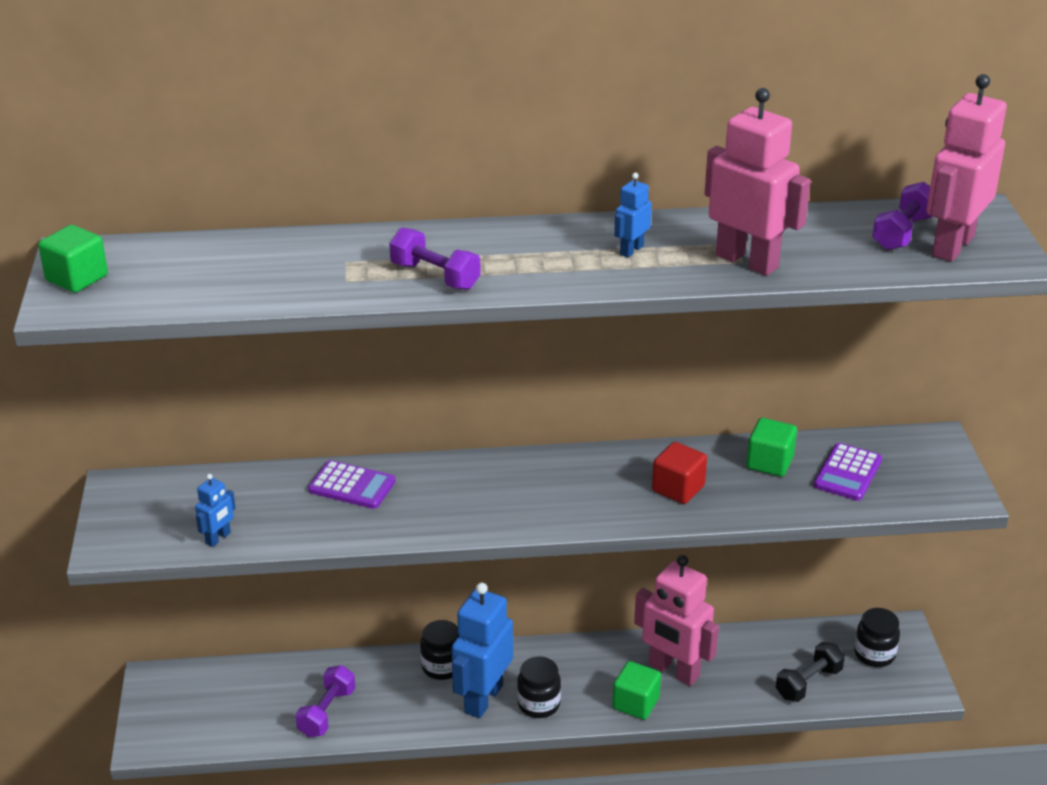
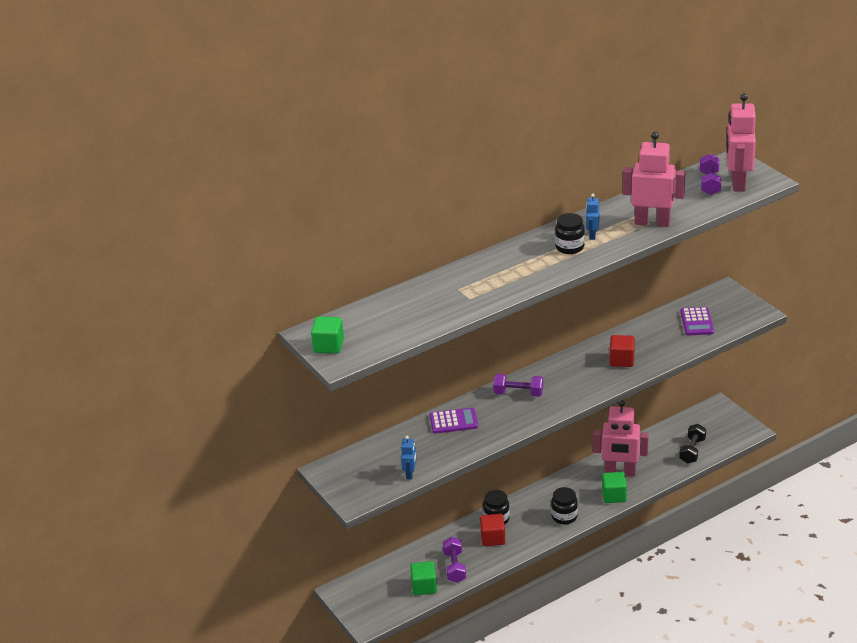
camera: 25 degrees left, 0 degrees up
(413, 693) = (493, 538): none -> red cube
(435, 276) = (512, 281): purple dumbbell -> purple dumbbell (518, 393)
(483, 699) = (532, 526): blue robot -> none
(769, 462) = (655, 330): green cube -> green cube (424, 586)
(874, 654) = (714, 423): black jar -> black jar (569, 247)

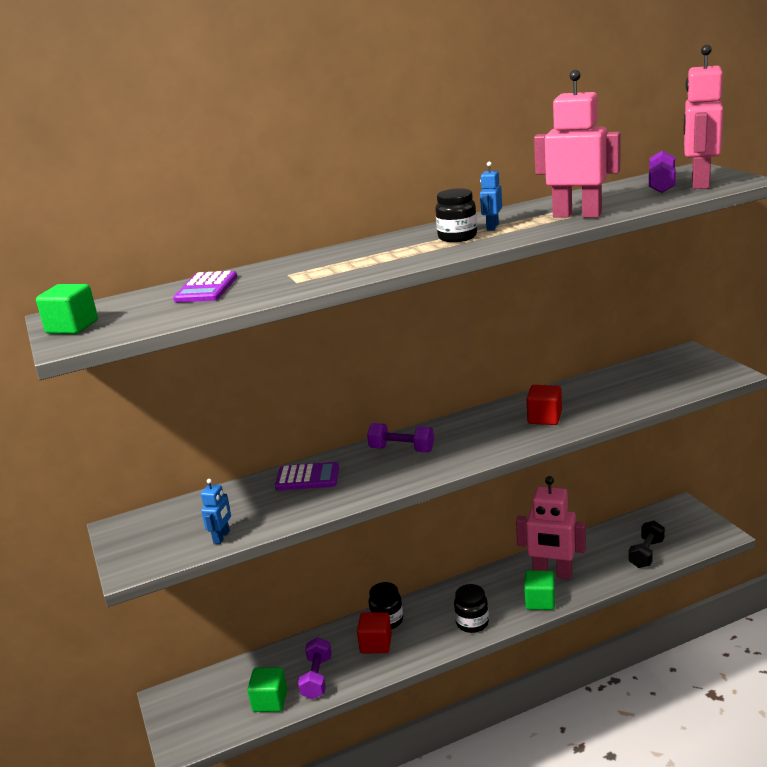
camera: 10 degrees right, 10 degrees down
(697, 322) = (648, 381): purple calculator -> purple calculator (206, 288)

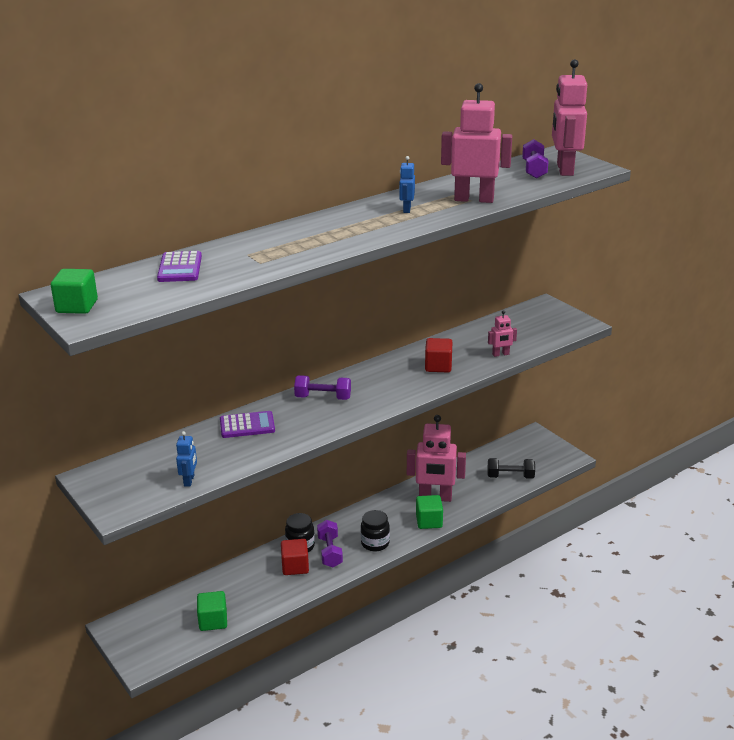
camera: 15 degrees left, 5 degrees up
(317, 678) = (250, 598): purple dumbbell -> purple dumbbell (330, 552)
(457, 237) = (380, 219): black jar -> none
(623, 406) = (500, 354): none -> pink robot
(646, 554) = (510, 476): black dumbbell -> black dumbbell turned 75 degrees clockwise

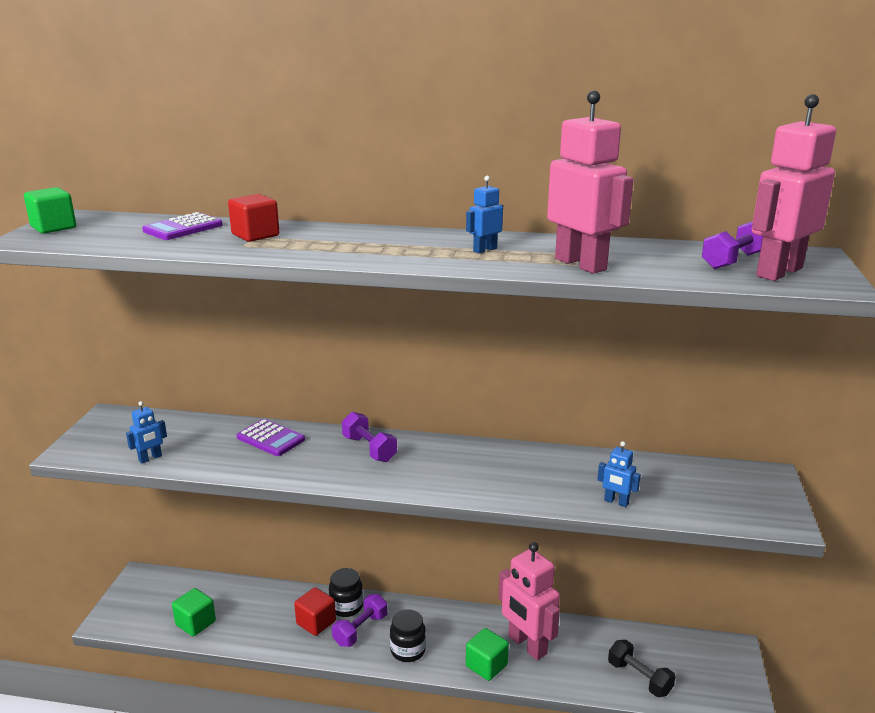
camera: 45 degrees right, 5 degrees down
(438, 366) = (526, 478): red cube -> red cube (255, 235)
(500, 354) = (616, 502): pink robot -> blue robot

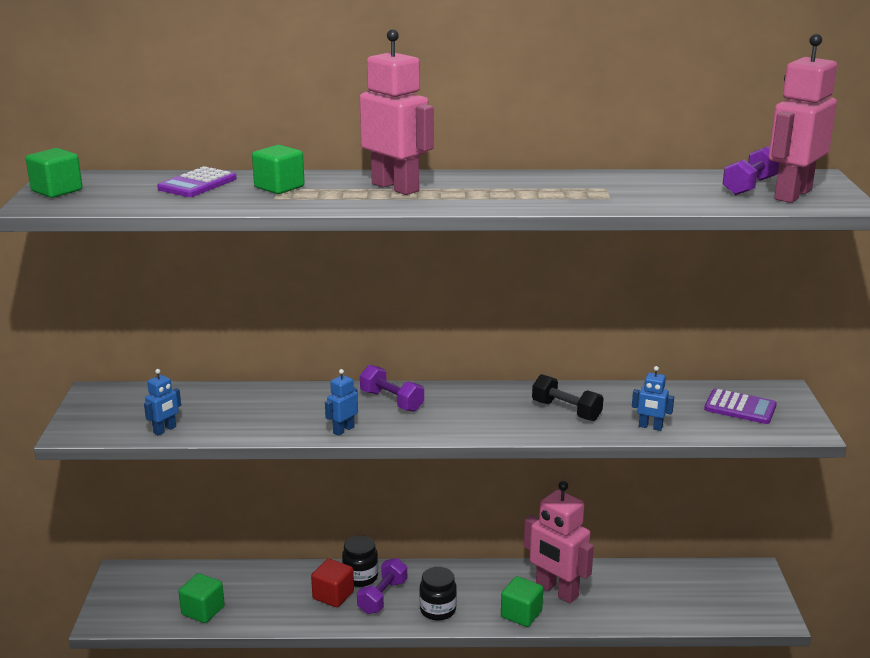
camera: 10 degrees left, 0 degrees up
(255, 235) = (279, 187): red cube -> green cube
(270, 438) = (284, 400): purple calculator -> purple calculator (740, 407)
(484, 250) = (516, 189): blue robot -> blue robot (343, 430)
(581, 264) = (614, 198): pink robot -> pink robot (395, 187)
(639, 678) = (673, 607): black dumbbell -> black dumbbell (566, 411)

